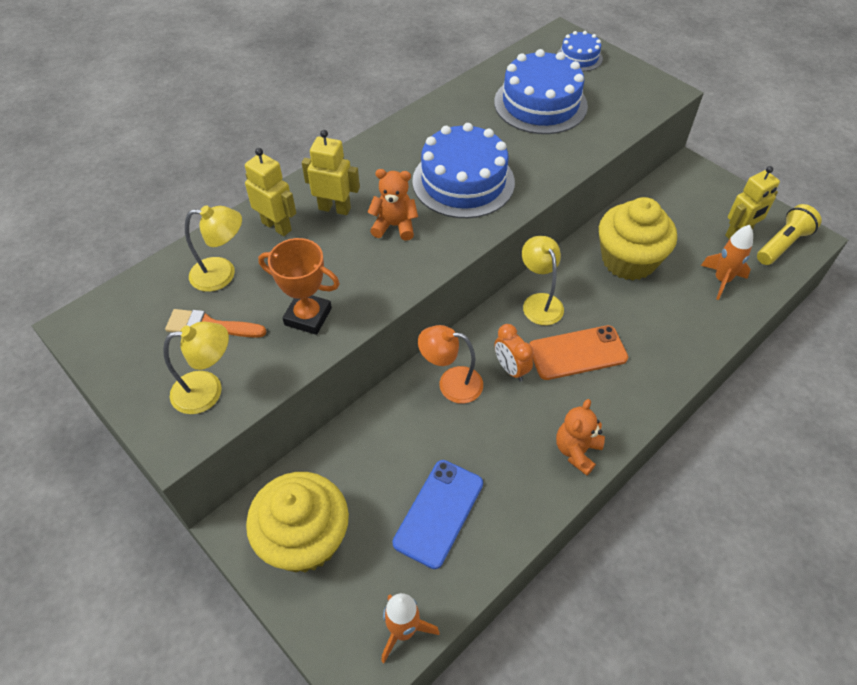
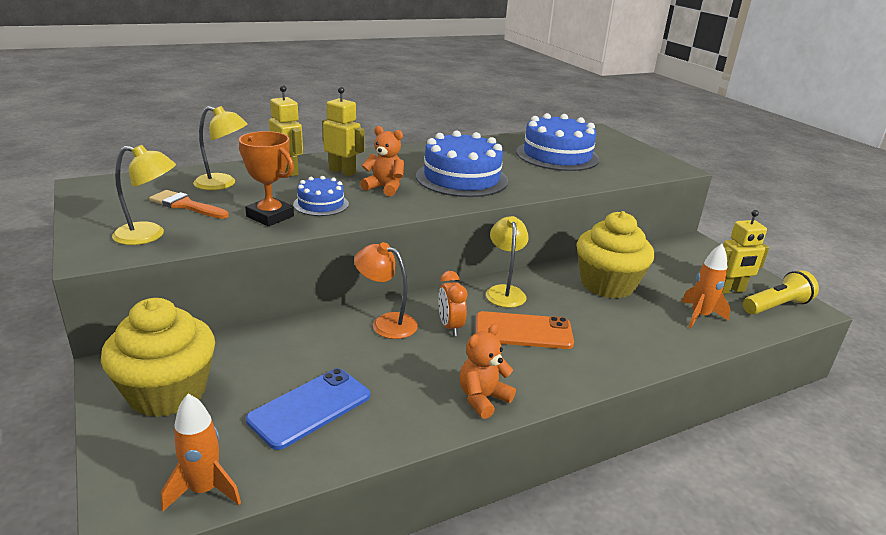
camera: 15 degrees right, 25 degrees down
(579, 57) = (606, 141): blue cake -> blue cake (321, 204)

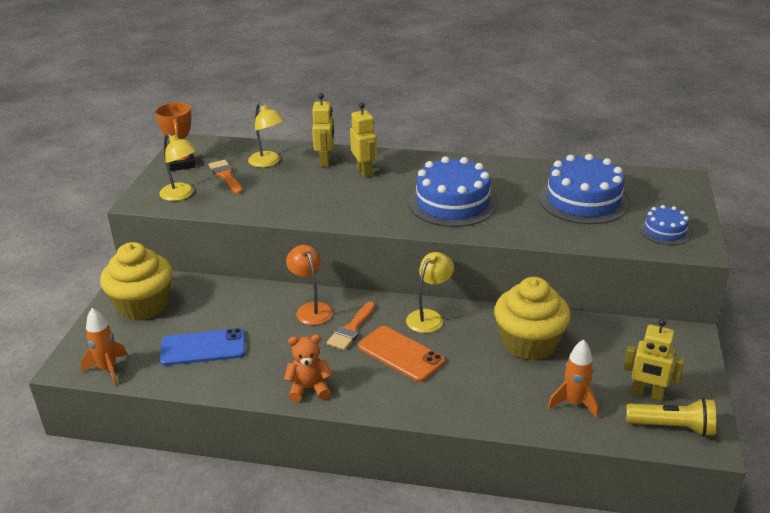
camera: 40 degrees right, 5 degrees up
(270, 216) = (266, 200): orange trophy -> orange trophy (182, 164)
(321, 204) = (311, 199): blue cake -> blue cake (665, 231)
(384, 188) = (376, 196): orange teddy bear -> none
(450, 327) = (351, 329): orange clock -> orange brush

